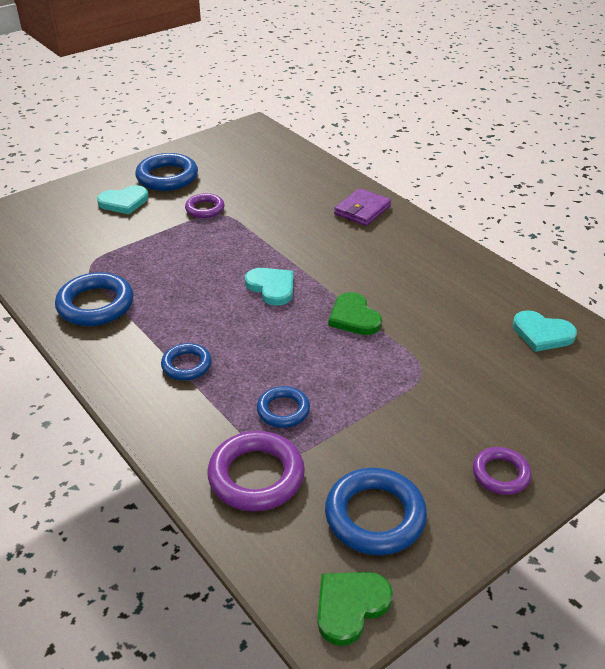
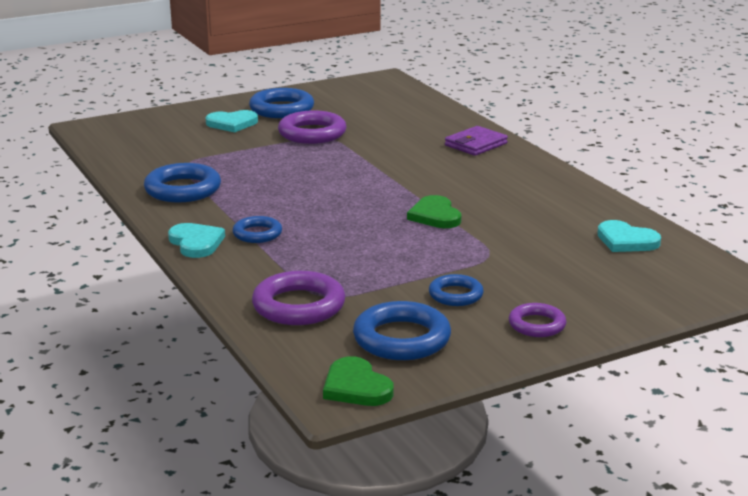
camera: 10 degrees right, 15 degrees down
(205, 209) = (312, 133): purple ring -> purple ring, size x1.67
(272, 287) = (360, 190): turquoise heart -> turquoise heart (196, 243)
(283, 410) = (340, 269): blue ring -> blue ring (455, 295)
(350, 606) = (356, 387): green heart -> green heart turned 90 degrees counterclockwise

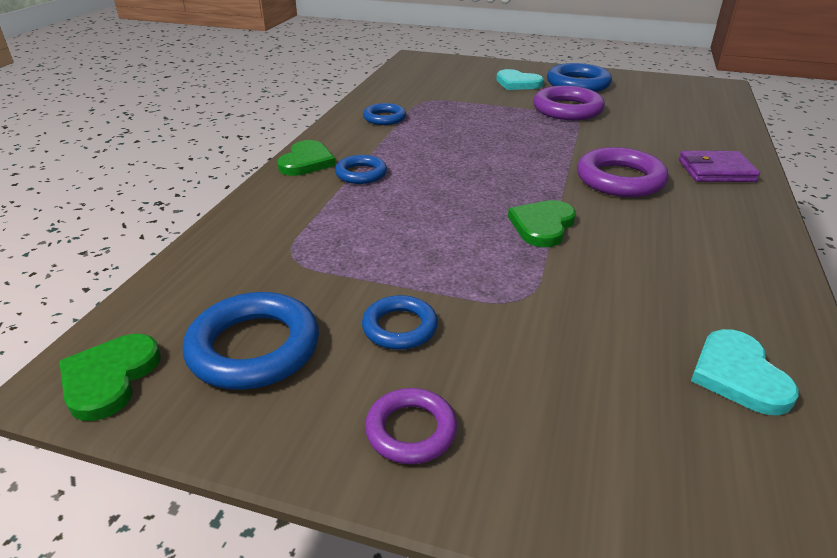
camera: 45 degrees right, 10 degrees up
(183, 189) = (384, 118): blue ring -> blue ring, size x0.60
(196, 243) = (306, 162): turquoise heart -> green heart
(299, 306) = (254, 255): purple ring -> purple ring (620, 179)

